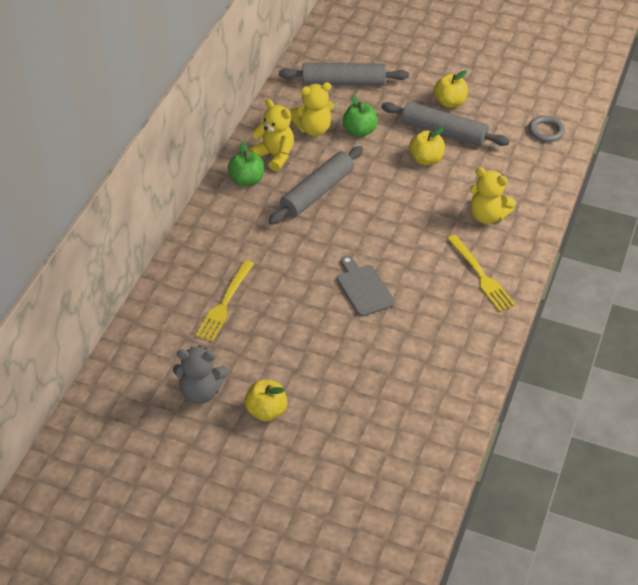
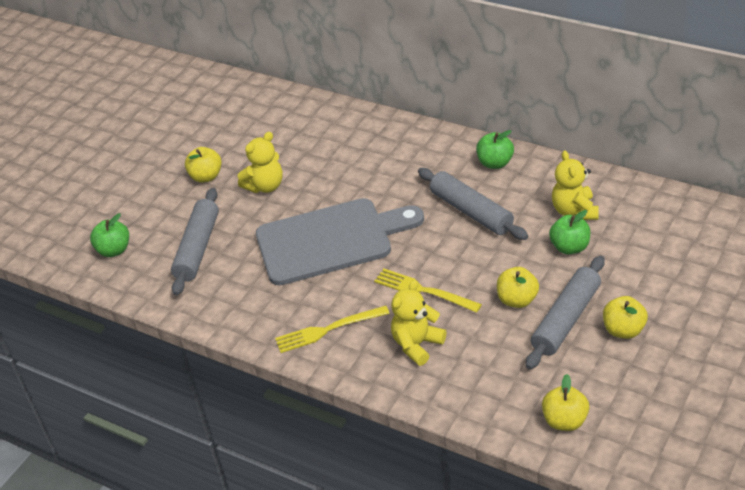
camera: 105 degrees right, 5 degrees down
(201, 392) = (238, 140): grey teddy bear -> none
(224, 304) = (331, 151): yellow fork -> yellow fork (422, 290)
(274, 156) = (531, 182): yellow teddy bear -> yellow teddy bear (265, 186)
(343, 82) = (660, 237): grey rolling pin -> grey rolling pin (197, 248)
(363, 288) = (330, 240): grey cutting board -> grey cutting board, size x2.11
(395, 474) = (114, 250): none -> green apple
(546, 131) = (565, 421): grey ring -> yellow apple

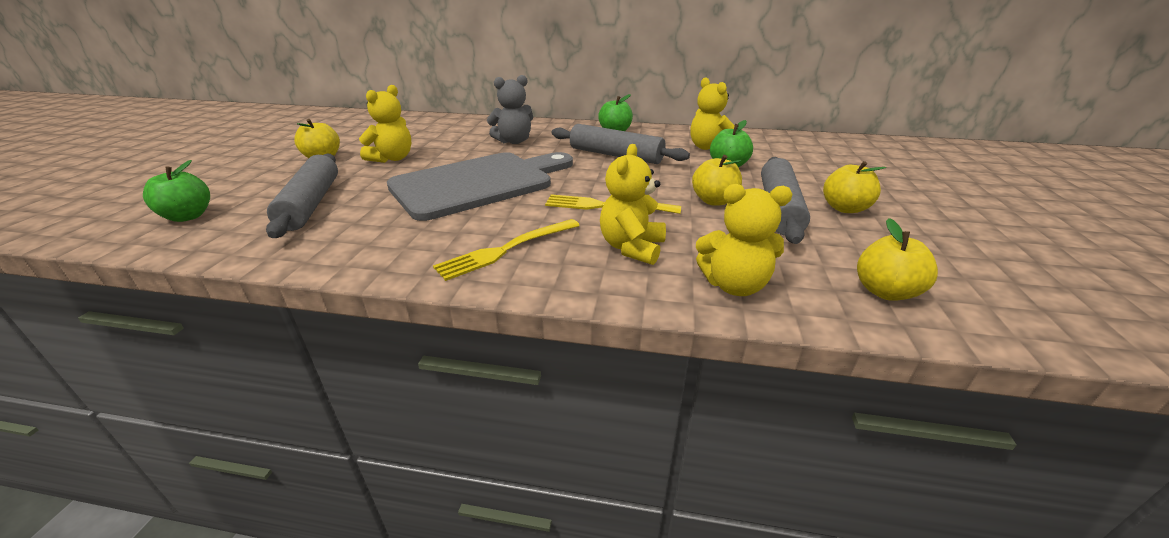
camera: 25 degrees left, 10 degrees down
(383, 169) = (514, 141): none -> grey teddy bear
(465, 395) = (734, 285): none -> yellow teddy bear

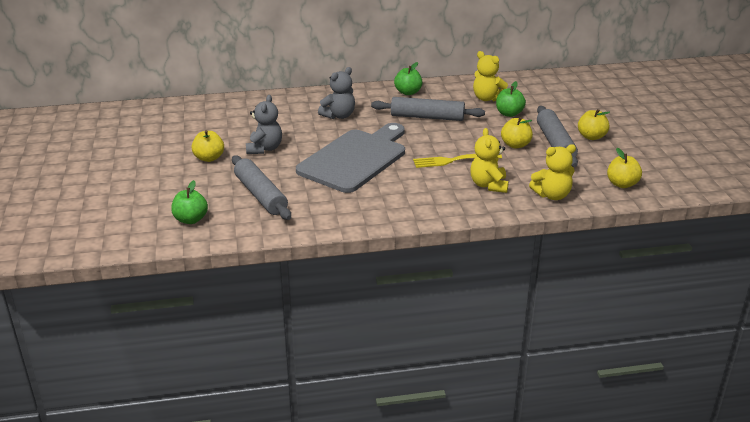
camera: 20 degrees left, 0 degrees up
(392, 158) = (264, 148): yellow teddy bear -> grey teddy bear
(505, 250) = (421, 200): yellow fork -> none

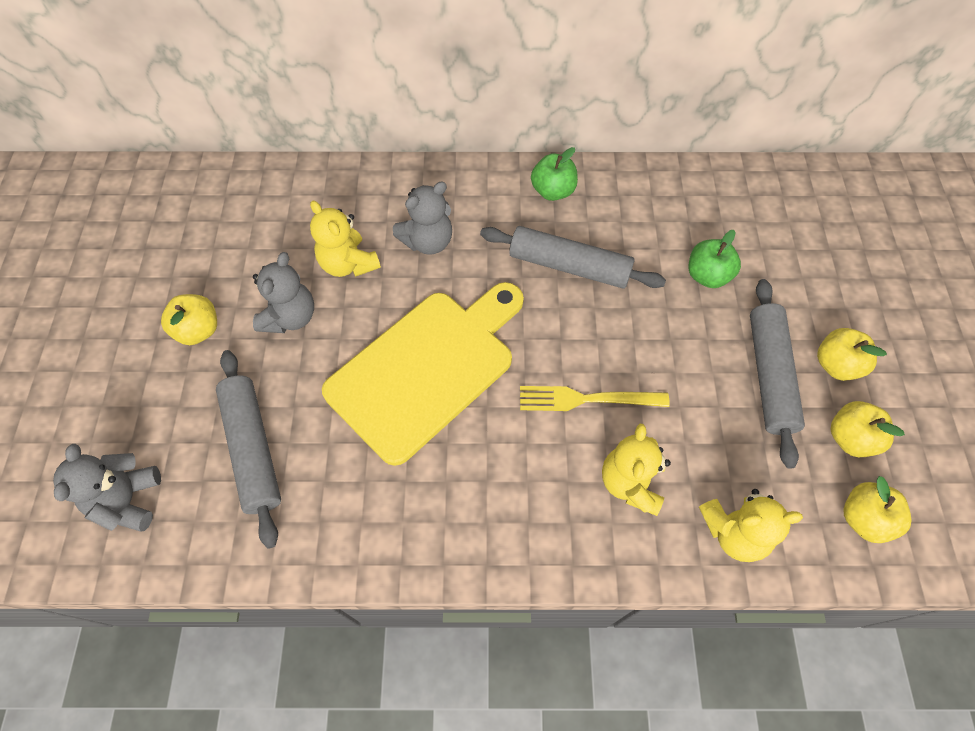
camera: 10 degrees right, 30 degrees up
(191, 219) = (128, 500): green apple -> grey teddy bear
(355, 159) = (426, 369): grey cutting board -> yellow cutting board
(487, 98) = (680, 226): yellow teddy bear -> yellow teddy bear (348, 264)
(515, 145) = (700, 369): yellow apple -> yellow apple (850, 438)

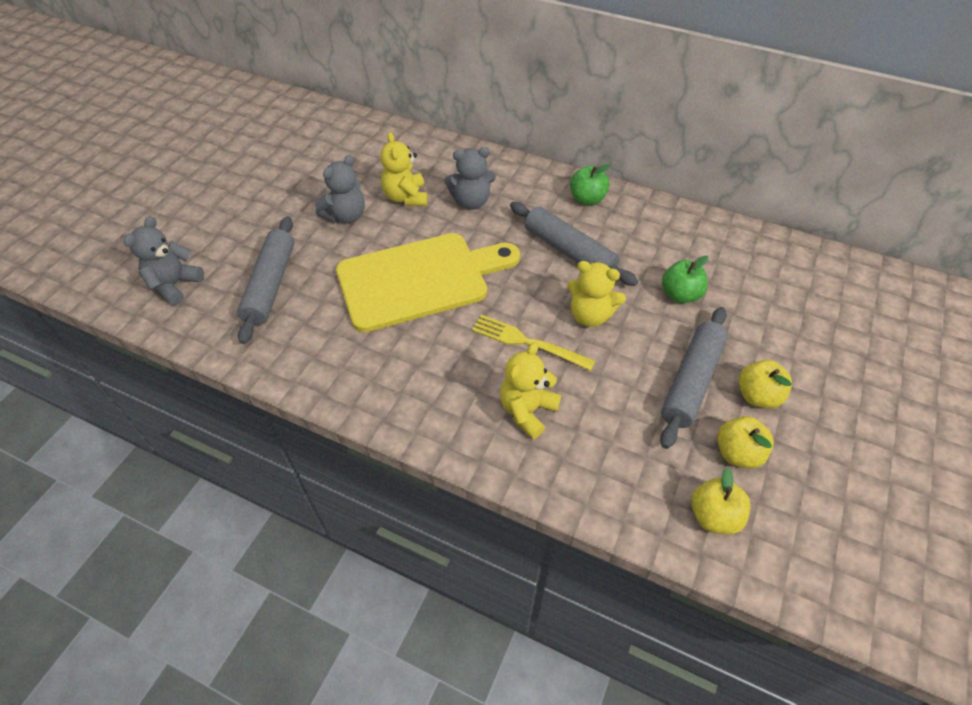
camera: 25 degrees right, 10 degrees down
(198, 330) = (281, 203): yellow apple -> none
(734, 532) = (591, 478): yellow teddy bear -> yellow teddy bear (590, 315)

